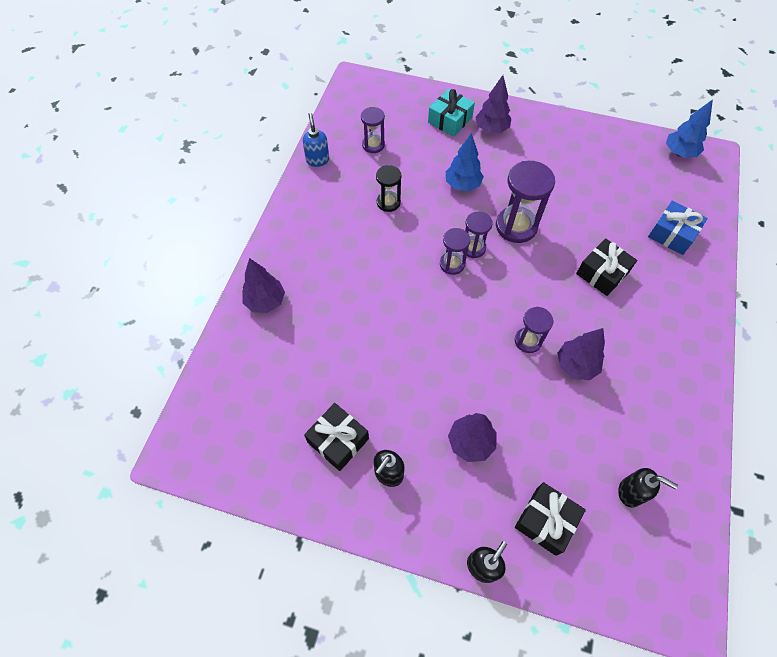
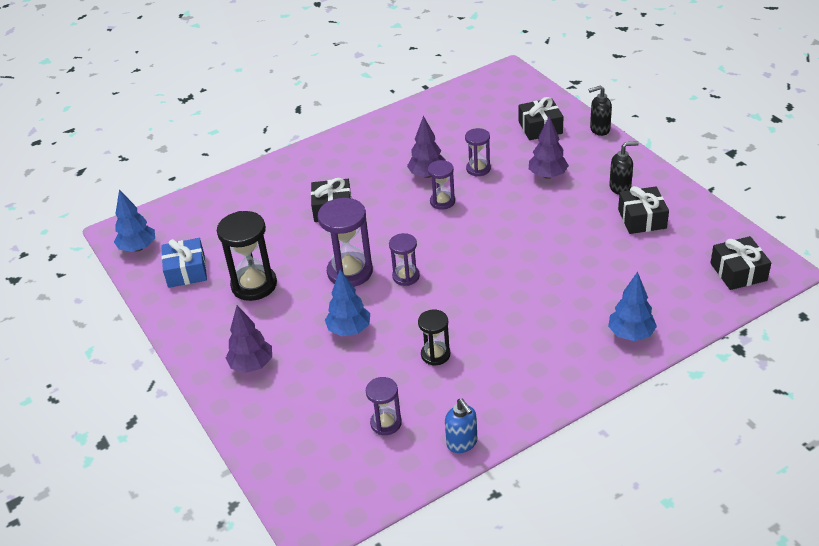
camera: 135 degrees left, 20 degrees down
(212, 426) = (738, 272): none -> black gift
(266, 301) = (630, 334): purple tree -> blue tree
(317, 160) = (462, 443): blue soap dispenser -> blue soap dispenser turned 60 degrees counterclockwise
(450, 120) = (277, 401): turquoise gift -> none
(452, 264) = (438, 275): purple hourglass -> purple hourglass (478, 169)
(564, 176) = (254, 285): none -> black hourglass
(630, 492) = (475, 115): black soap dispenser -> none
(672, 234) = (244, 203): blue gift -> blue gift (186, 271)

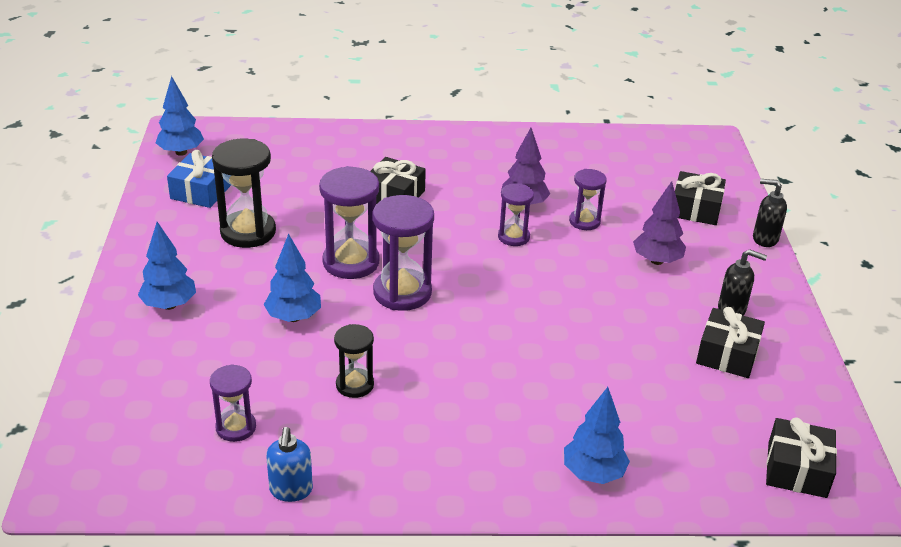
camera: 25 degrees right, 5 degrees down
(252, 365) = (169, 305): purple tree -> blue tree
(406, 276) = (402, 293): purple hourglass -> purple hourglass, size x1.70

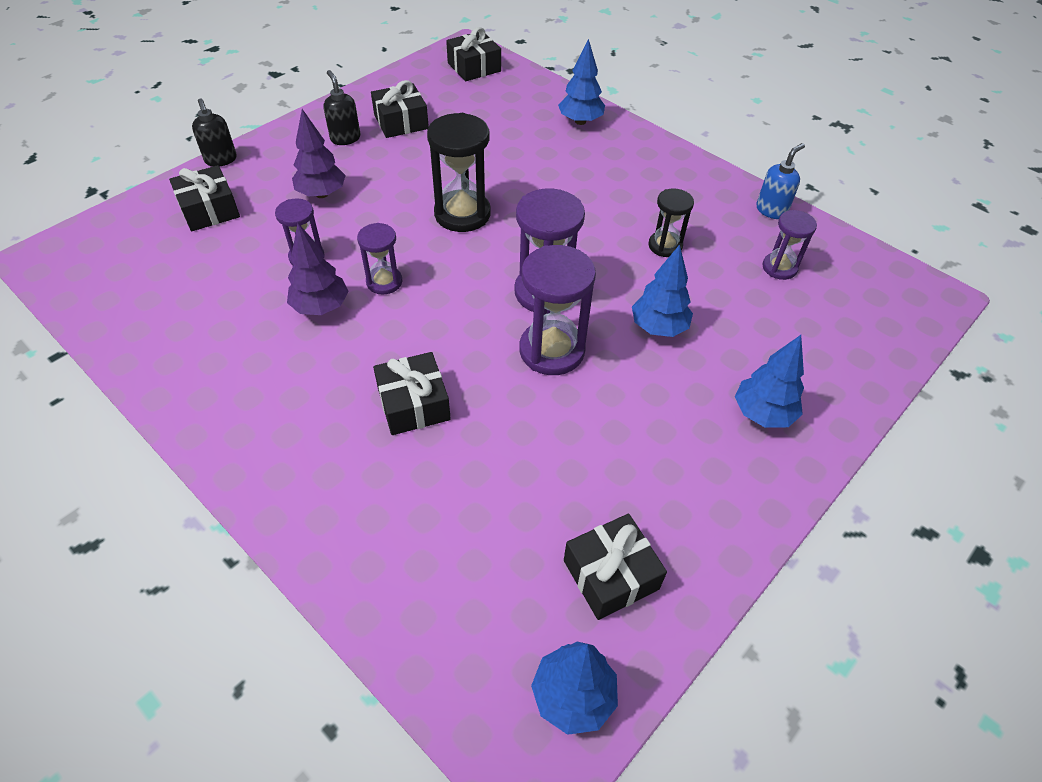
camera: 135 degrees left, 15 degrees up
(201, 191) = (610, 574): blue gift -> black gift
(248, 232) = (612, 459): black hourglass -> black hourglass (462, 214)

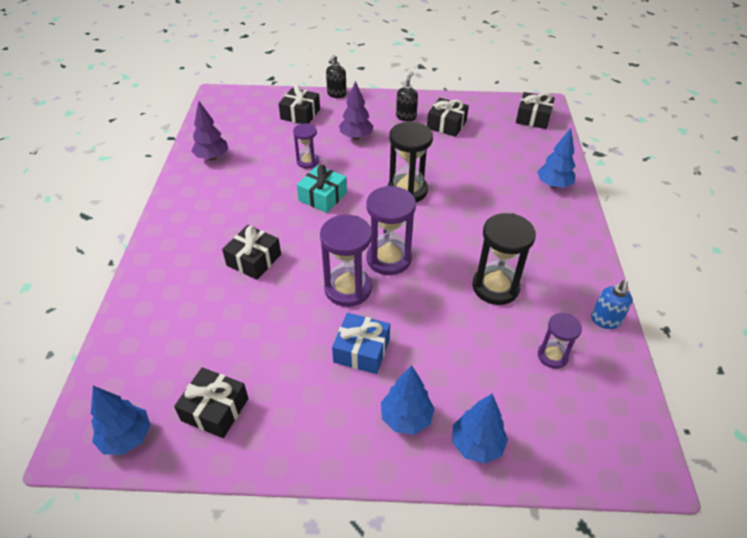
camera: 50 degrees right, 5 degrees down
(321, 307) = (281, 188): purple tree -> purple tree (212, 157)
(384, 282) = (322, 197): purple hourglass -> turquoise gift
(648, 393) = (361, 350): none -> blue gift
(658, 327) = (420, 324): blue tree -> blue tree (476, 444)
(665, 246) = (495, 287): black hourglass -> black hourglass, size x1.70
(771, 210) = (605, 320): blue soap dispenser -> blue soap dispenser turned 105 degrees clockwise

